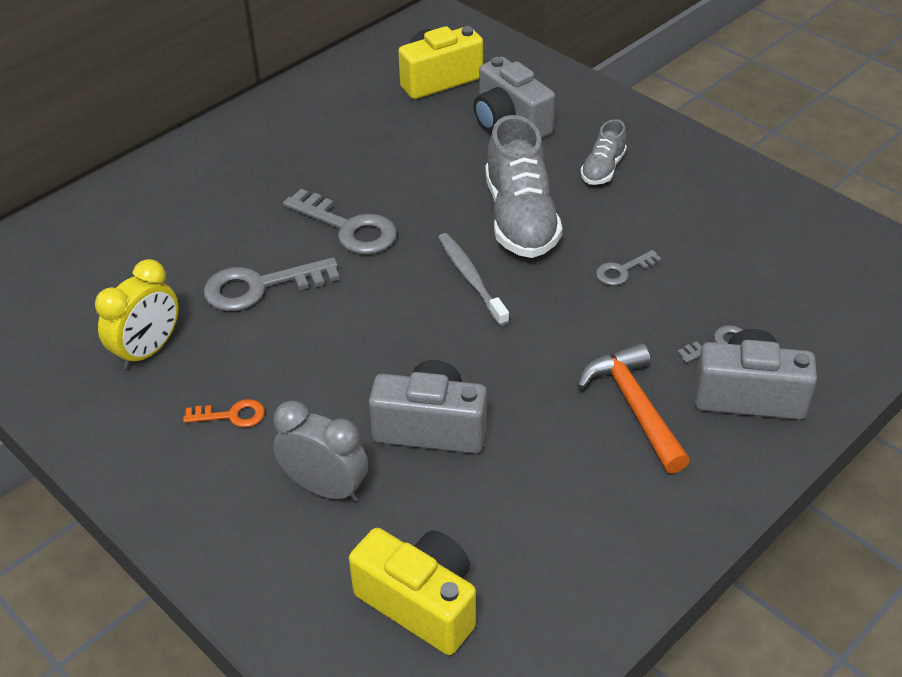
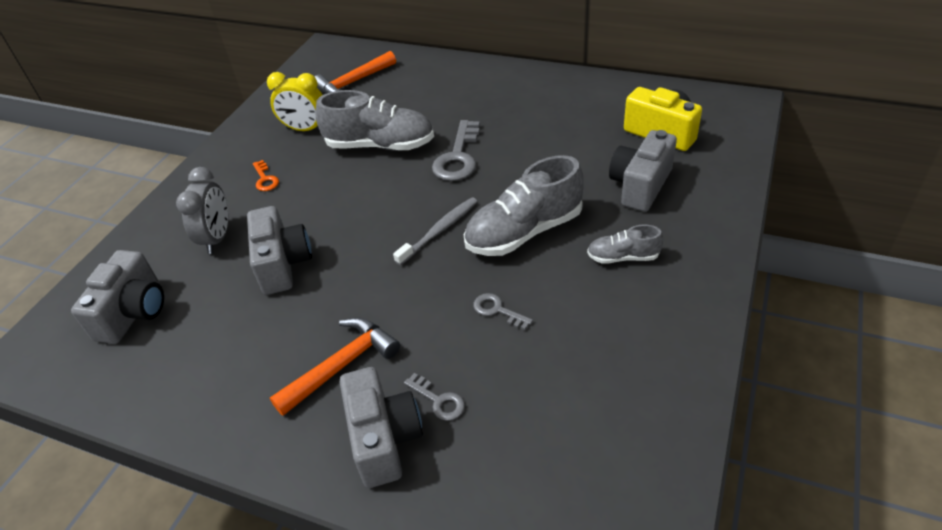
camera: 70 degrees right, 0 degrees up
(79, 277) = (353, 82): none -> orange hammer
(260, 286) = (380, 145): grey key -> grey shoe
(420, 603) = (134, 312): yellow camera -> grey camera

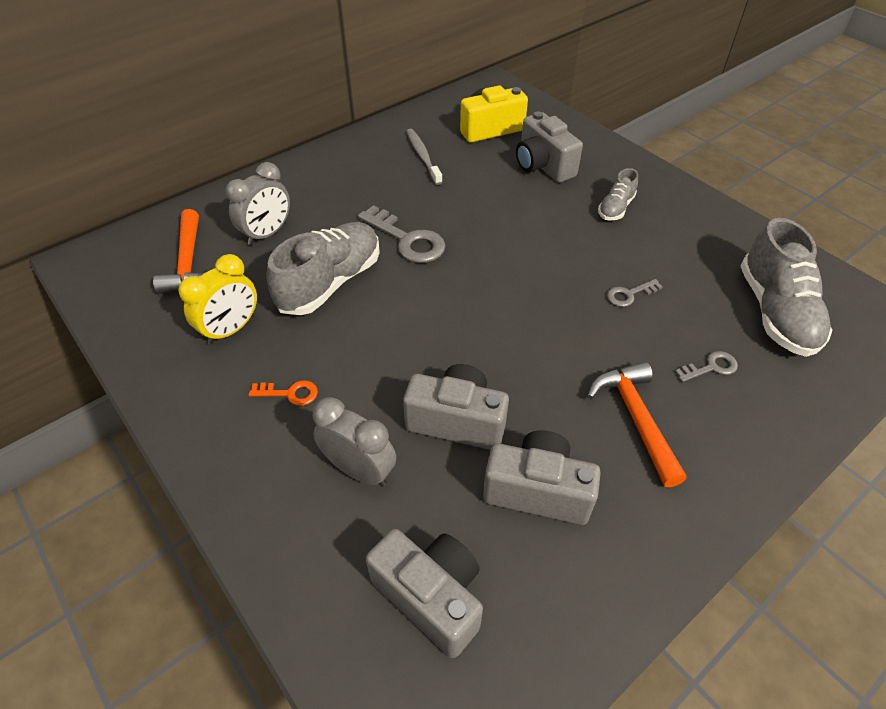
camera: 65 degrees left, 5 degrees up
(384, 439) = (737, 417): grey camera -> grey camera (537, 491)
(408, 96) = (267, 234): none -> grey clock
(439, 230) = (502, 290): grey toothbrush -> grey toothbrush (423, 156)
(524, 232) = (546, 243): grey shoe -> grey shoe (775, 311)

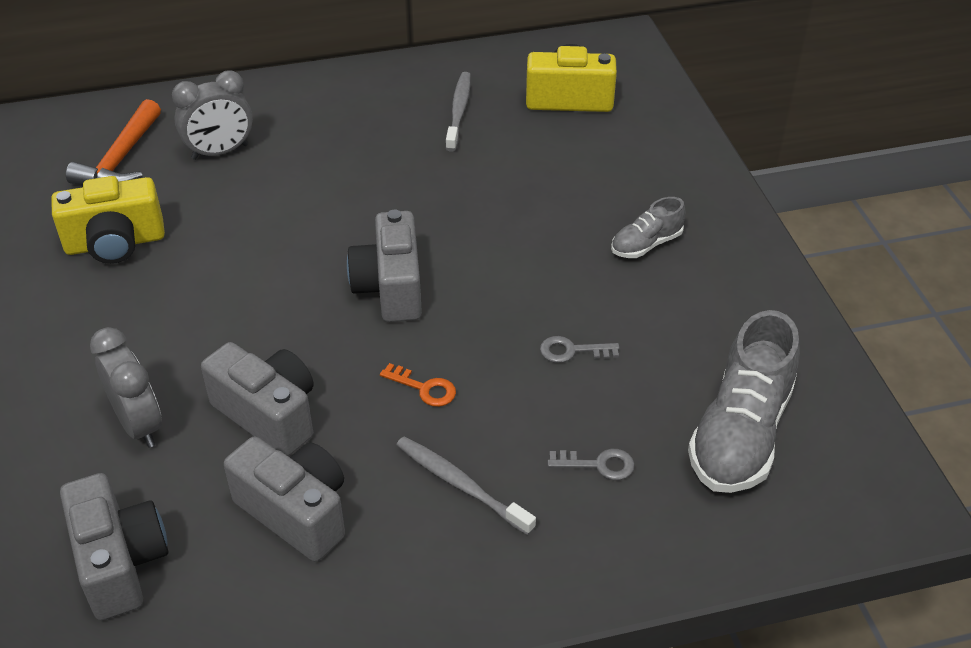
camera: 25 degrees right, 5 degrees down
(231, 329) = (115, 243): yellow clock -> yellow camera
(289, 393) = (126, 327): orange key -> orange key (424, 388)
(330, 282) = (247, 227): grey shoe -> none
(407, 240) = (364, 205): grey key -> none
(543, 166) = (598, 164): grey camera -> grey camera (390, 288)
(635, 419) = (461, 485): orange hammer -> grey toothbrush

